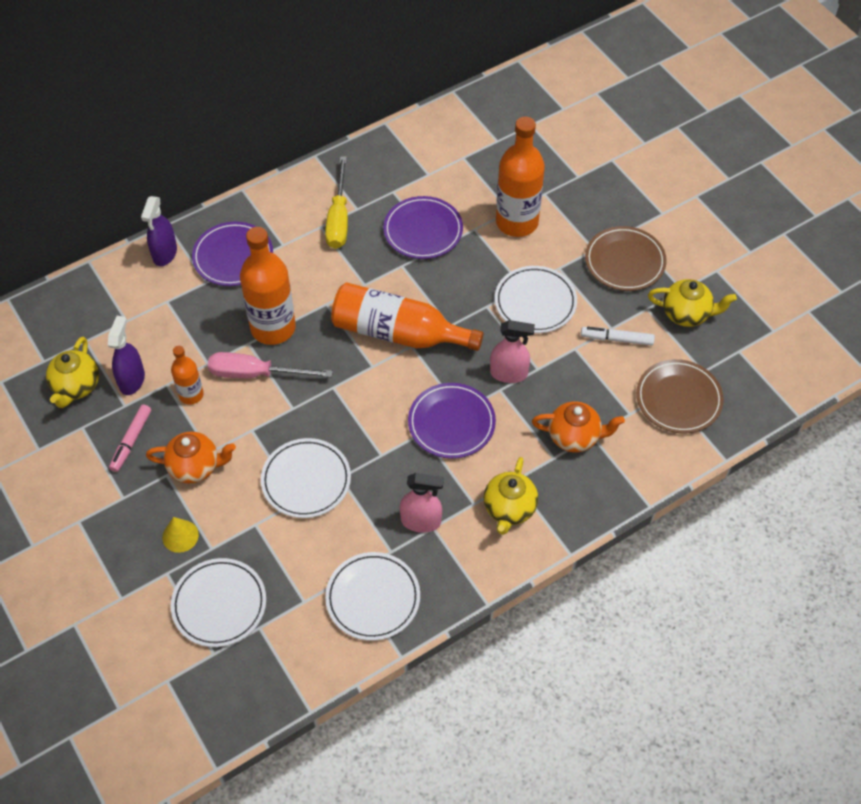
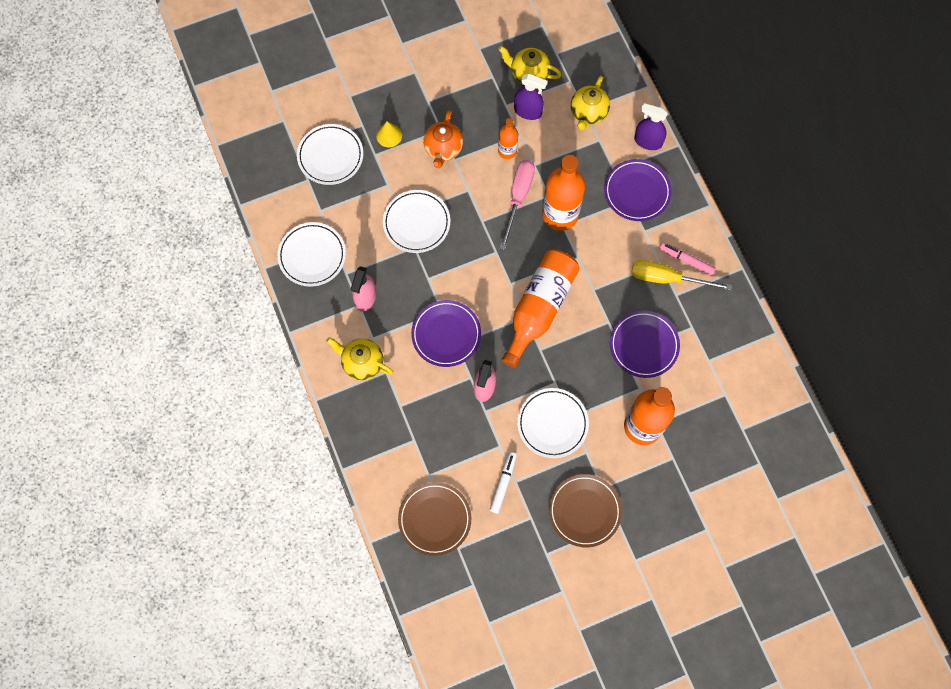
camera: 100 degrees right, 15 degrees up
(131, 441) = (474, 108): pink marker -> pink marker (686, 260)
(574, 437) = (415, 426): orange teapot -> none
(686, 314) = (519, 550): yellow teapot -> yellow teapot (588, 113)

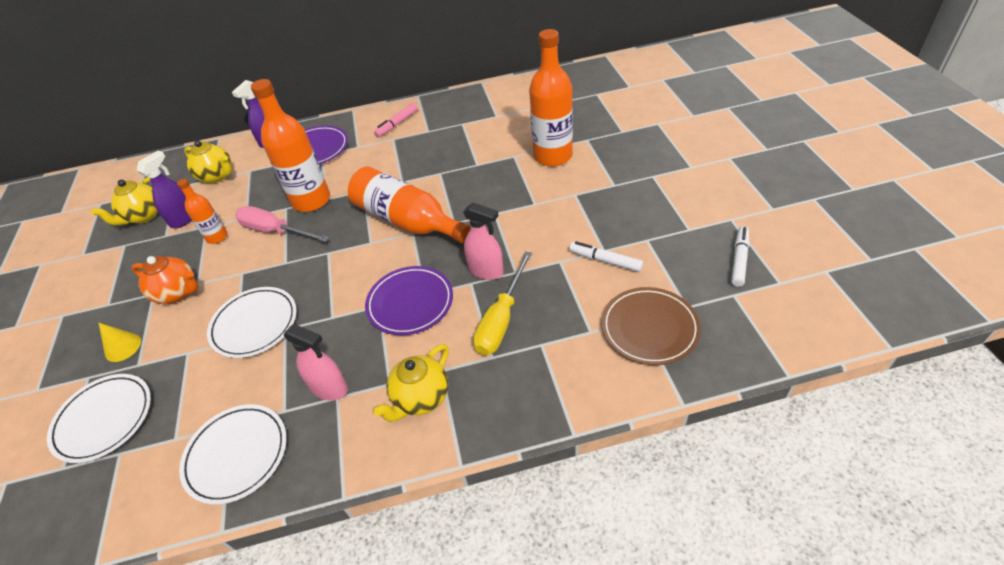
camera: 75 degrees left, 25 degrees down
(512, 593) = (739, 260): none -> white marker
(552, 424) = (540, 217): white plate -> none
(584, 511) = (639, 198): brown plate -> none
(644, 345) = (471, 152): purple plate -> none
(667, 278) = (410, 135): yellow screwdriver -> yellow screwdriver (501, 319)

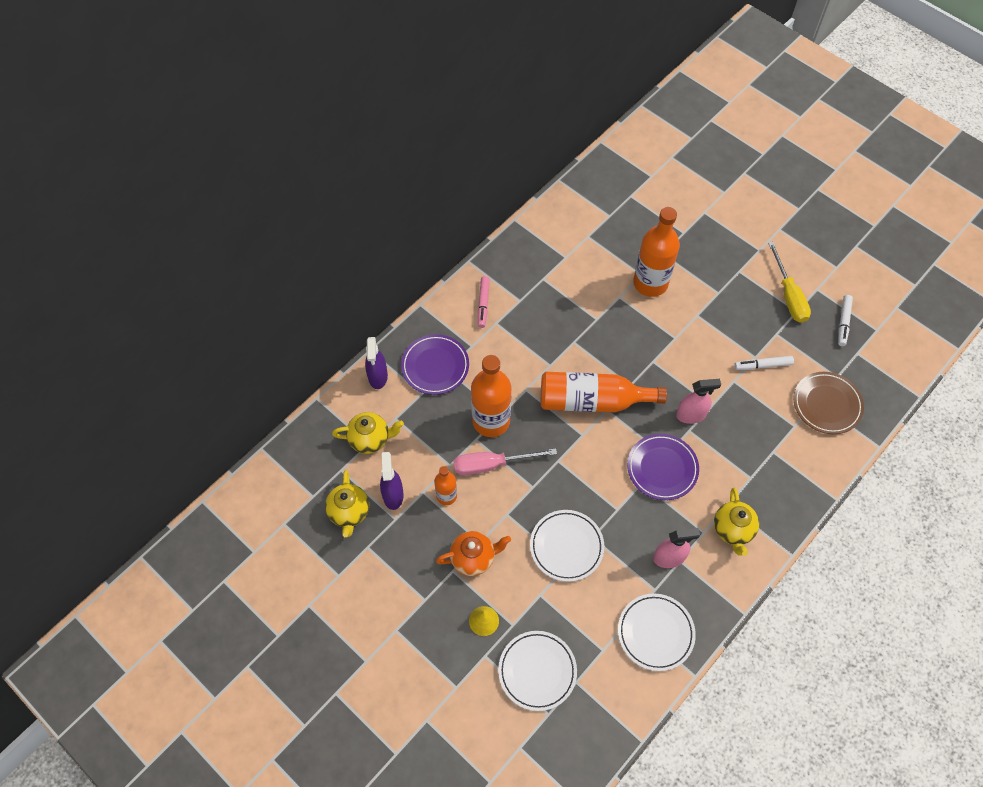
camera: 40 degrees left, 15 degrees up
(501, 319) = (734, 447): yellow screwdriver -> yellow screwdriver (788, 295)
(739, 260) = (843, 322): white marker -> white marker turned 150 degrees counterclockwise

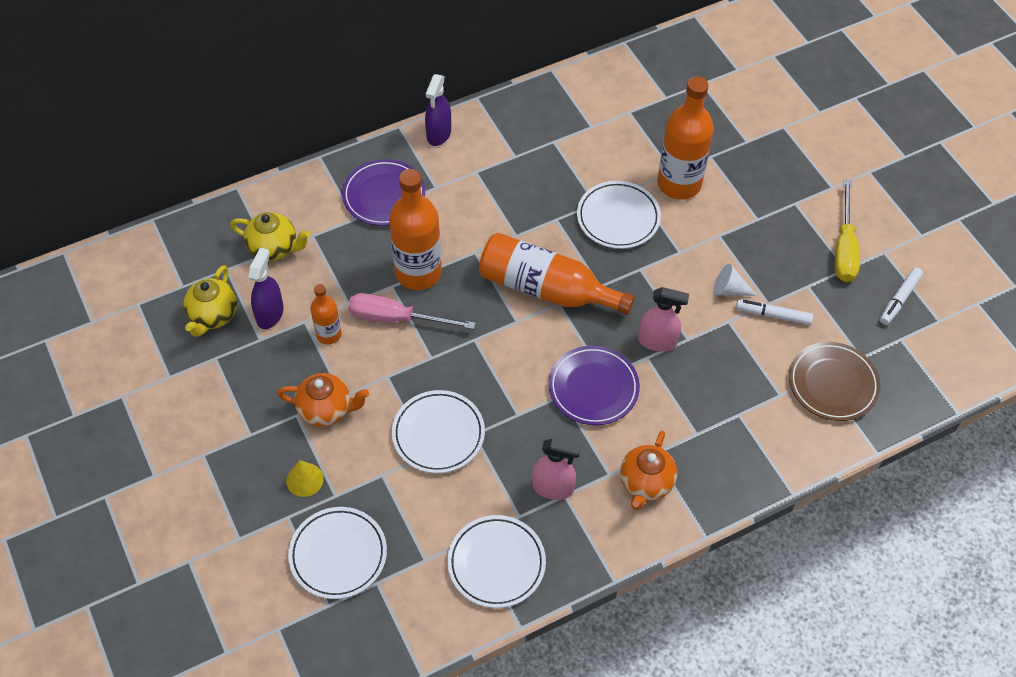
camera: 20 degrees right, 5 degrees down
(378, 376) = (315, 186): purple spray bottle -> purple spray bottle (439, 134)
(483, 304) = (471, 147): pink marker -> none
(618, 325) = (618, 218): none -> white plate
(723, 356) = (729, 290): none -> white cone
(732, 530) = (646, 483): yellow teapot -> orange teapot

